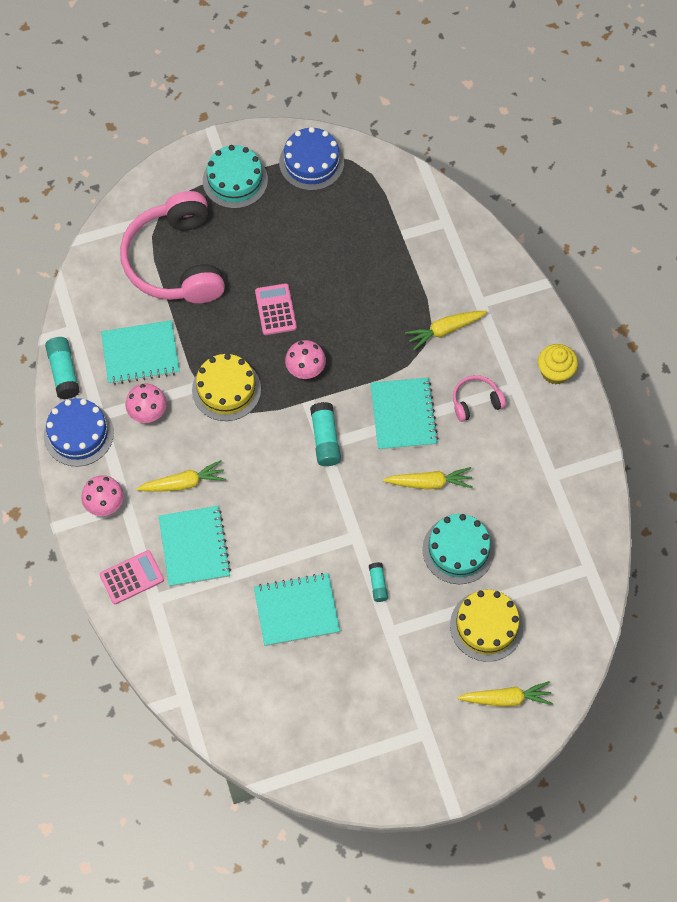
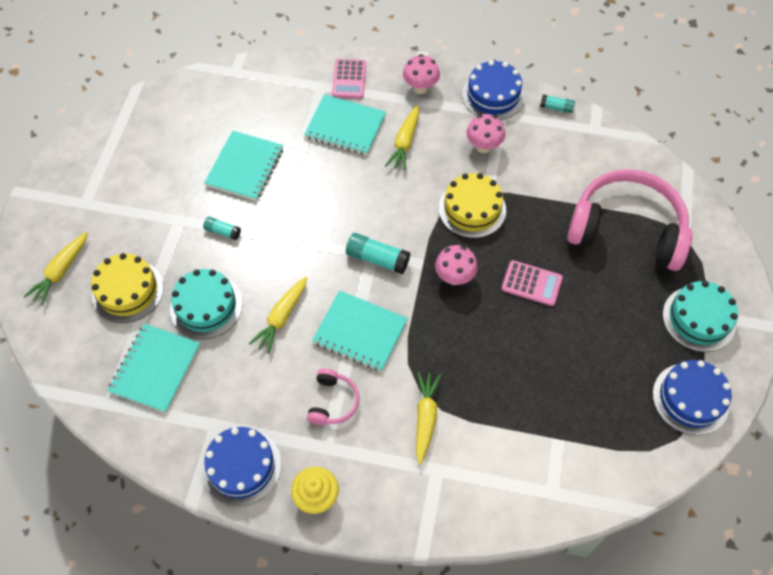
camera: 120 degrees right, 5 degrees down
(64, 372) = (556, 107): turquoise glue stick -> turquoise glue stick, size x0.59
(140, 354) = (544, 164): turquoise notebook -> turquoise notebook (155, 369)
(569, 436) = (242, 466): none -> blue cake

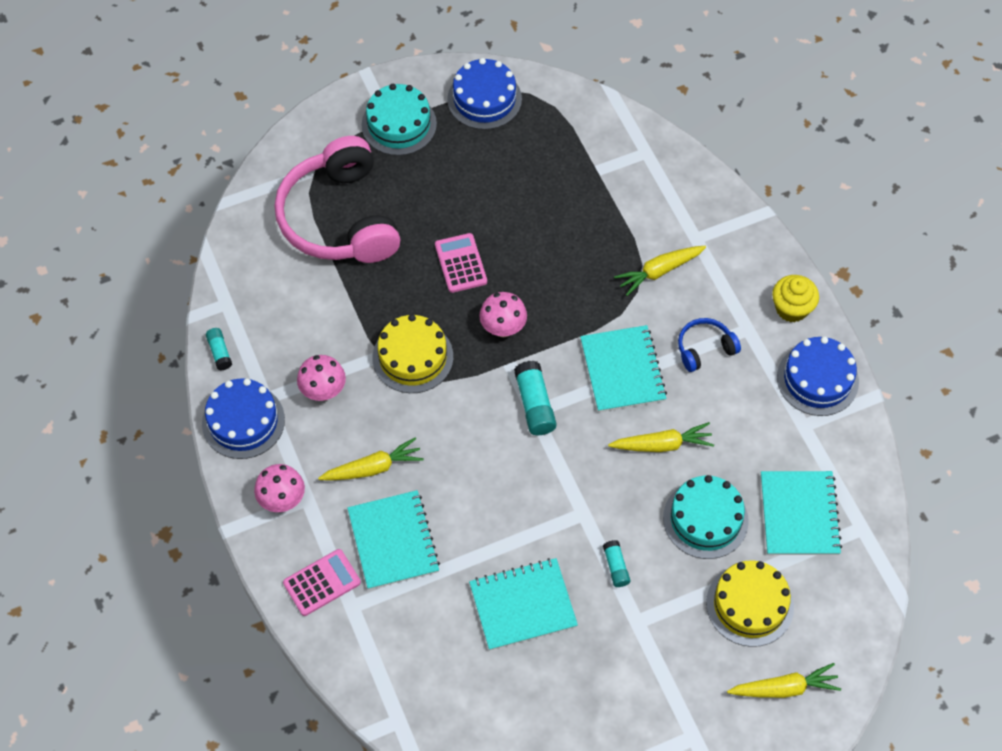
camera: 125 degrees left, 0 degrees up
(155, 369) = (799, 514): turquoise notebook -> turquoise notebook turned 75 degrees counterclockwise
(333, 402) = (704, 348): pink headphones -> blue headphones

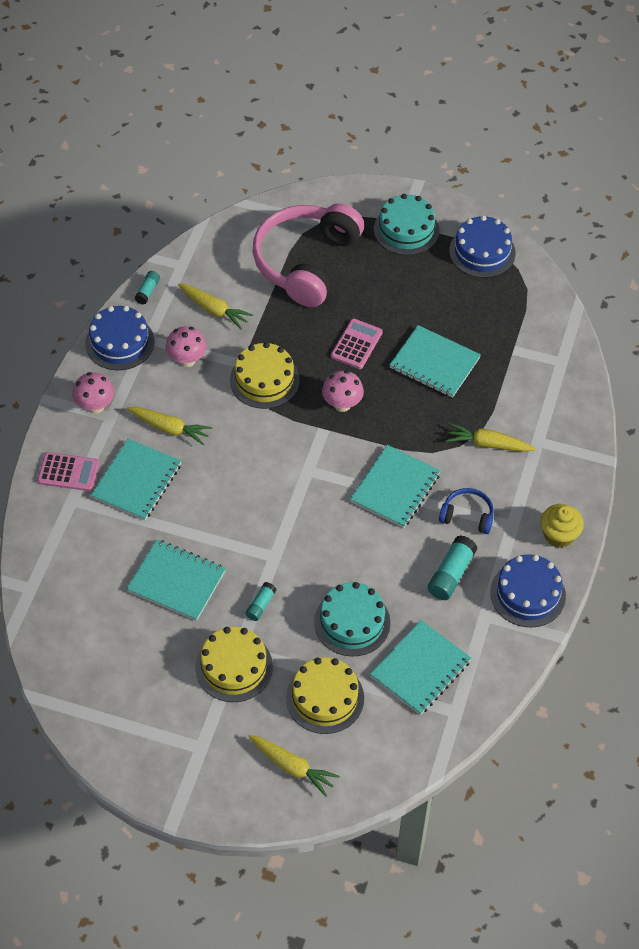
camera: 40 degrees right, 5 degrees down
(535, 404) = (313, 466): turquoise glue stick -> turquoise glue stick (451, 574)
(544, 231) = (434, 363): none -> turquoise notebook
(649, 641) = (234, 667): none -> yellow cake
(661, 445) = (372, 554): yellow carrot -> yellow carrot (214, 309)

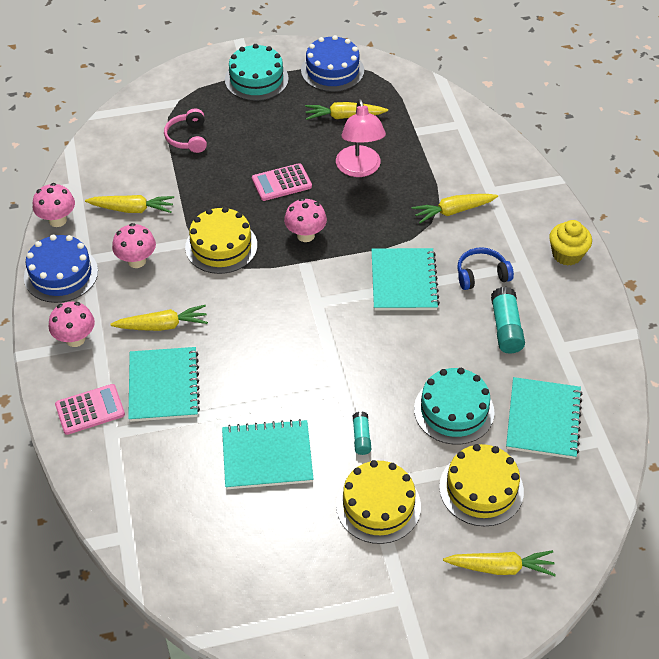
camera: 30 degrees left, 5 degrees down
(147, 291) = (57, 220): turquoise glue stick -> pink mushroom
(306, 262) = (188, 138): pink headphones -> pink headphones, size x0.43
(356, 344) = (281, 183): pink calculator -> pink calculator turned 105 degrees counterclockwise
(434, 363) = (359, 169): turquoise notebook -> pink lamp
(459, 304) = (344, 116): none -> yellow carrot
(528, 594) = (580, 312): blue cake -> none

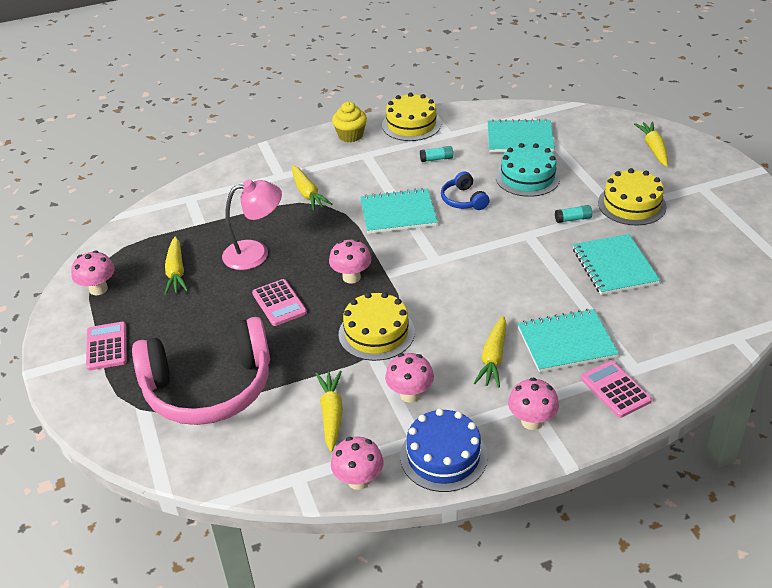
camera: 95 degrees left, 10 degrees down
(162, 325) = (493, 358): yellow carrot -> yellow carrot turned 150 degrees counterclockwise
(188, 138) = (209, 388): pink headphones -> pink headphones, size x2.30
(256, 79) = (107, 346): turquoise cake -> pink calculator
(332, 70) = (98, 289): blue cake -> pink mushroom
(481, 275) = (381, 174): blue headphones -> blue headphones (463, 200)
(481, 489) = (593, 160): yellow cake -> yellow cake (411, 124)
(506, 328) = (436, 159): turquoise glue stick -> turquoise glue stick, size x0.59

